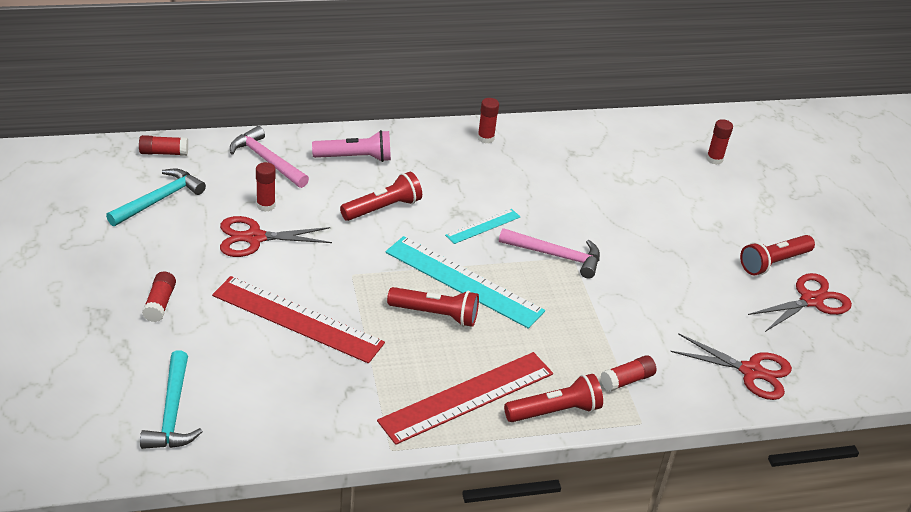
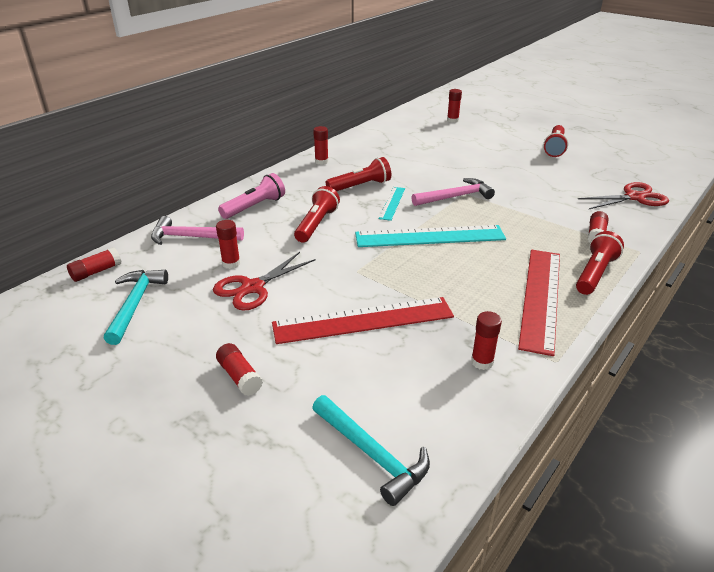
camera: 35 degrees left, 5 degrees down
(335, 410) = (482, 362): none -> red glue stick
(436, 314) = (445, 263): red flashlight -> red flashlight (360, 186)
(811, 300) = (597, 155): red scissors -> none

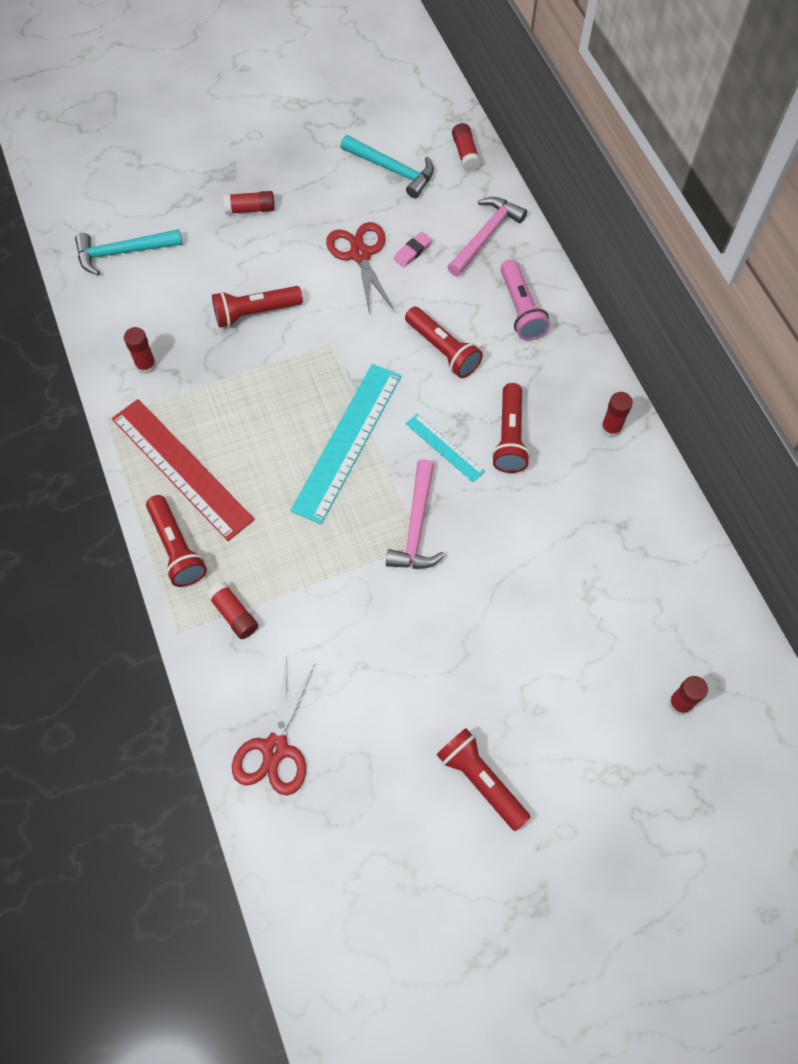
camera: 120 degrees right, 30 degrees up
(231, 263) = (412, 251): red glue stick -> pink eraser
(363, 320) = (255, 312): red ruler -> red flashlight

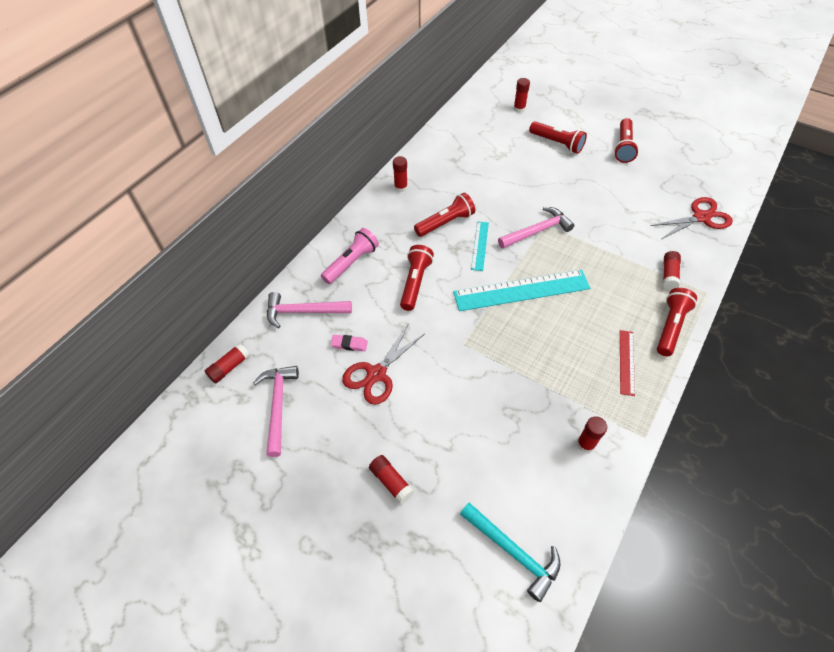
camera: 125 degrees left, 10 degrees down
(182, 468) = (626, 362): red ruler -> red ruler, size x0.51
(255, 312) = (480, 405): red flashlight -> red flashlight (557, 143)
(392, 170) = (278, 405): turquoise hammer -> pink hammer

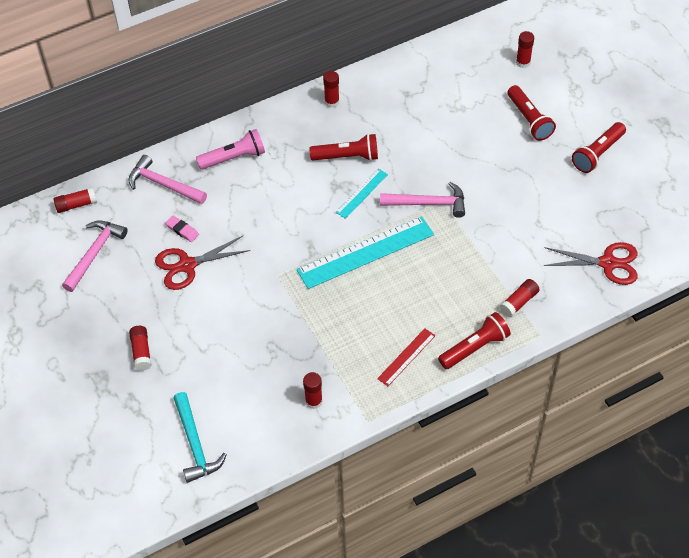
camera: 30 degrees right, 0 degrees up
(415, 283) = (276, 202): red flashlight -> none
(521, 290) = (366, 252): turquoise ruler -> turquoise ruler turned 45 degrees counterclockwise

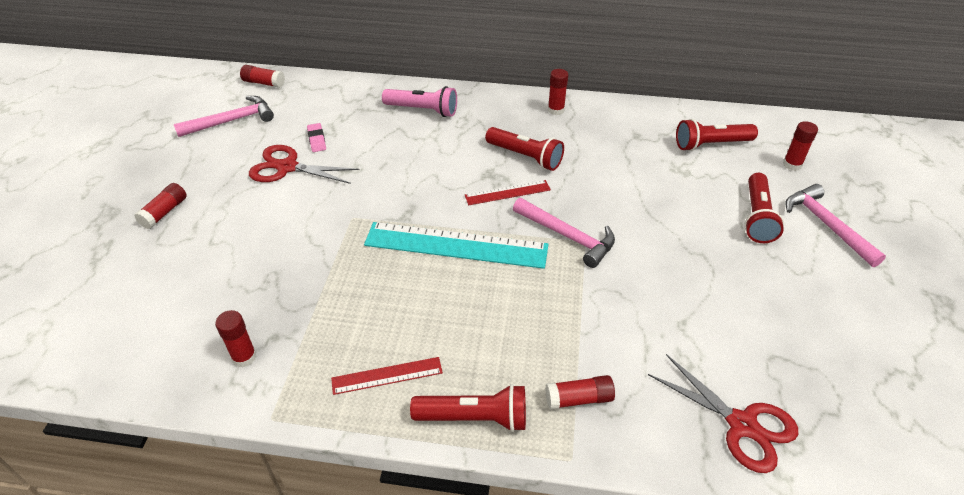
camera: 35 degrees right, 10 degrees down
(163, 184) = (344, 101): pink hammer -> pink hammer (826, 225)
(195, 444) = (95, 322): turquoise hammer -> none
(362, 193) = (507, 193): turquoise ruler -> red ruler
(597, 154) = (822, 291): red flashlight -> red flashlight (711, 144)

